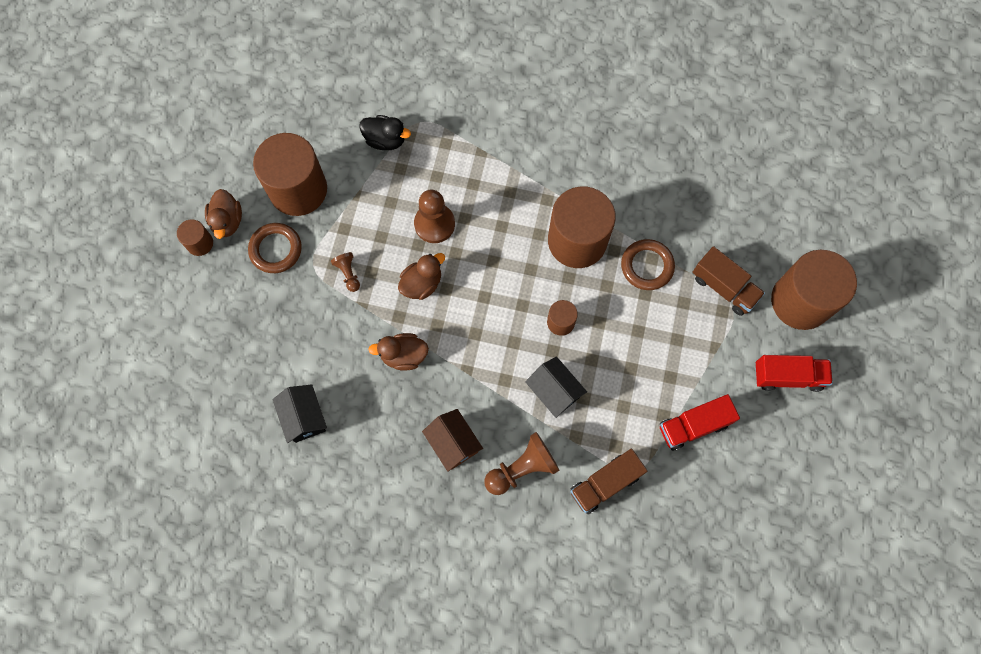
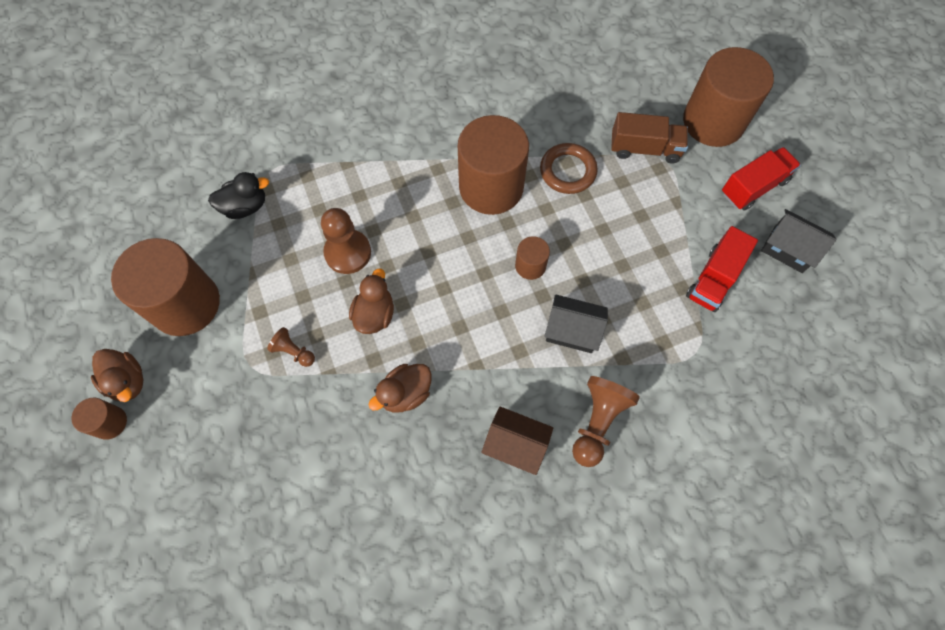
camera: 35 degrees left, 5 degrees down
(276, 249) = (200, 376): brown ring -> none
(304, 417) = (346, 526): black house -> black house (788, 249)
(605, 483) = (681, 383): brown truck -> none

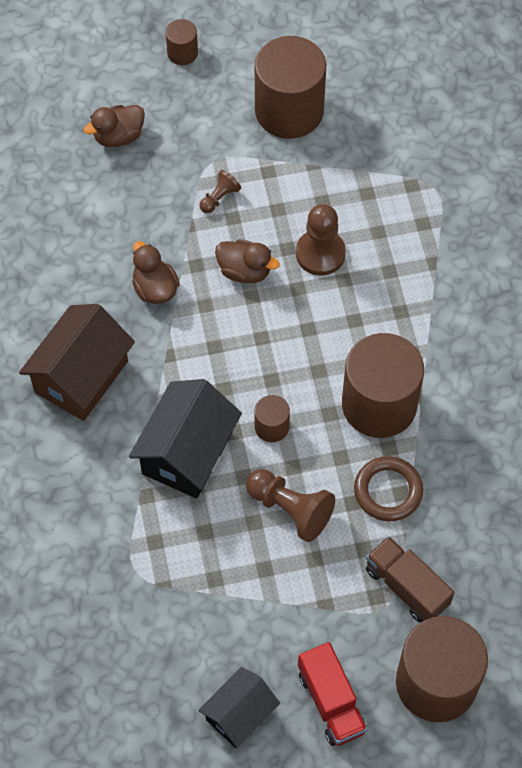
camera: 100 degrees right, 5 degrees down
(127, 381) = (219, 65): brown duck -> brown duck (118, 136)
(245, 206) = (393, 165): black duck -> none
(515, 445) = (81, 376): brown house -> brown house, size x1.59
(572, 331) = (187, 453): black house -> black house, size x1.59
(597, 422) = (85, 455): brown pawn -> brown pawn (290, 509)
(644, 149) = (407, 587): brown truck -> brown truck turned 120 degrees clockwise
(713, 279) = (218, 616): red truck -> none

